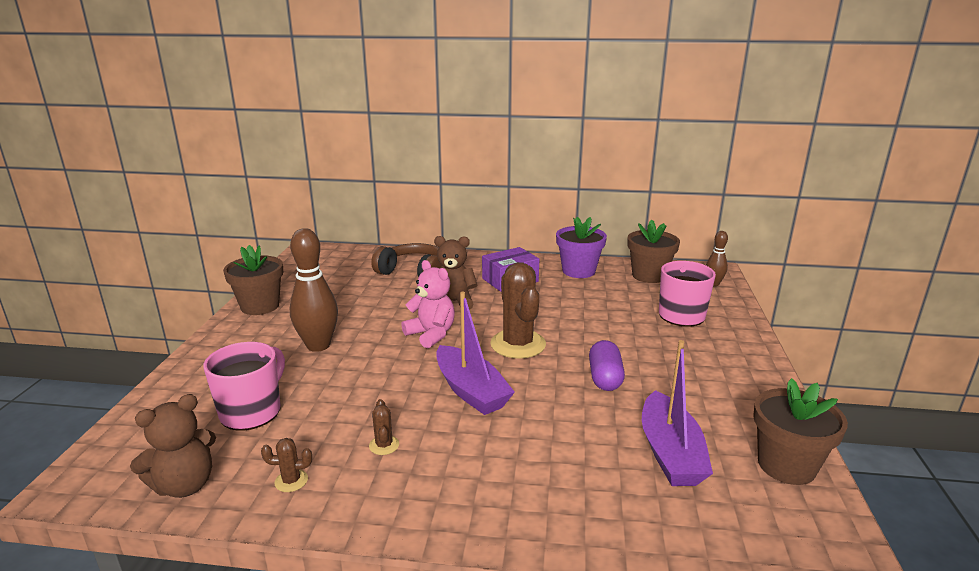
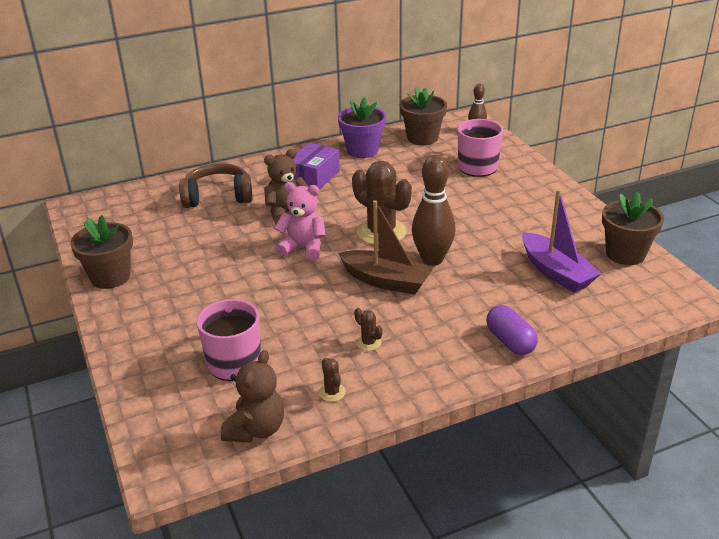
camera: 30 degrees left, 10 degrees up
(291, 481) = (332, 392): brown cactus -> brown cactus turned 75 degrees counterclockwise
(318, 345) = (217, 291): brown bowling pin -> brown bowling pin (432, 259)
(471, 391) = (386, 281): purple boat -> brown boat
(605, 378) = (469, 236): purple capsule -> purple capsule (510, 341)

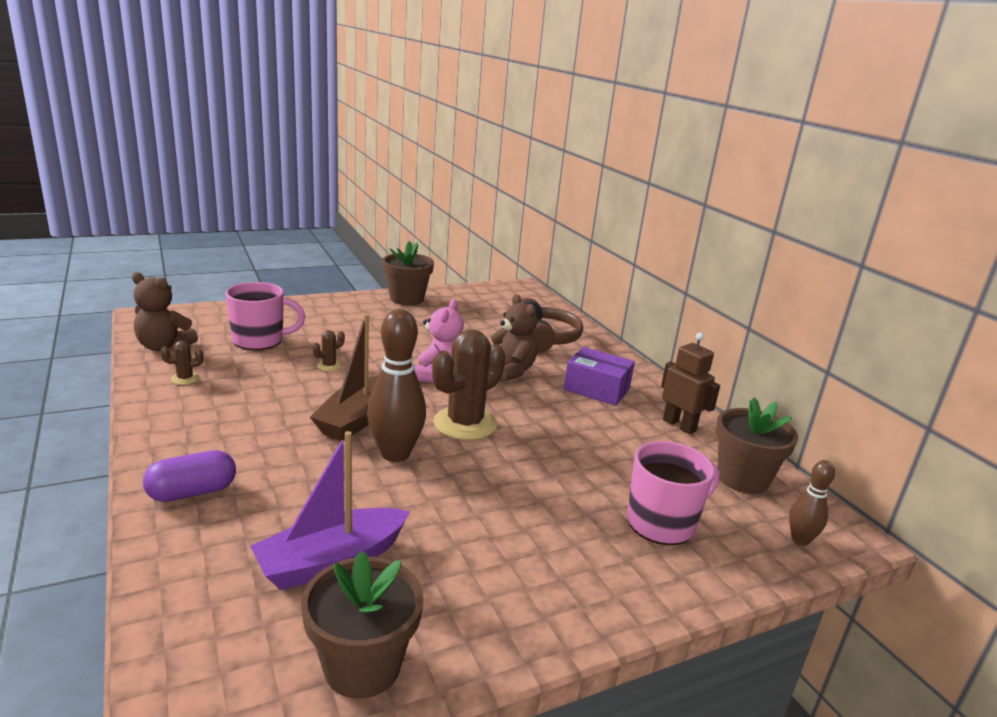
camera: 85 degrees right, 10 degrees down
(362, 150) = (679, 425): purple flower pot -> brown robot
(368, 343) = (248, 401): brown cactus -> brown cactus (329, 366)

